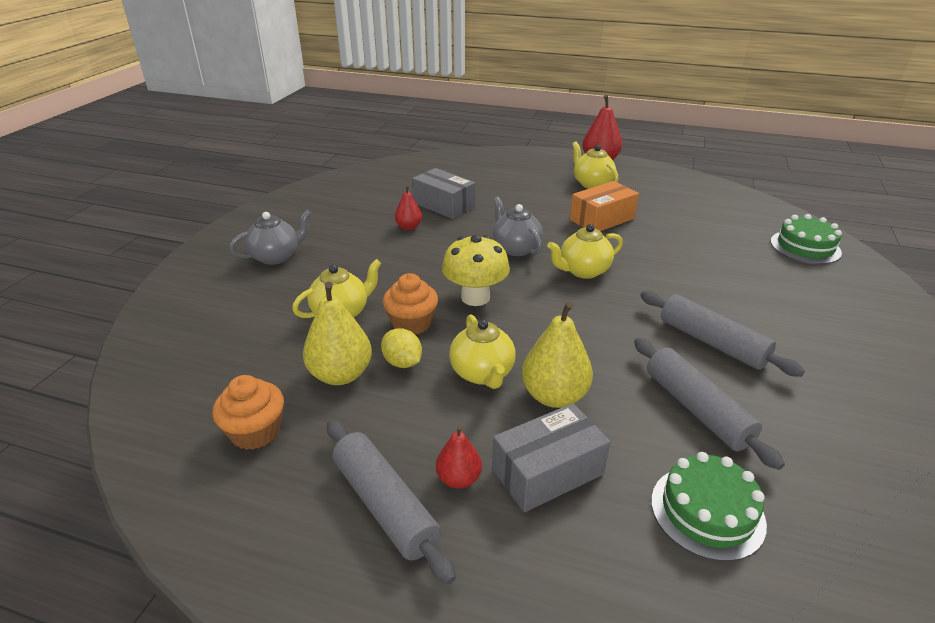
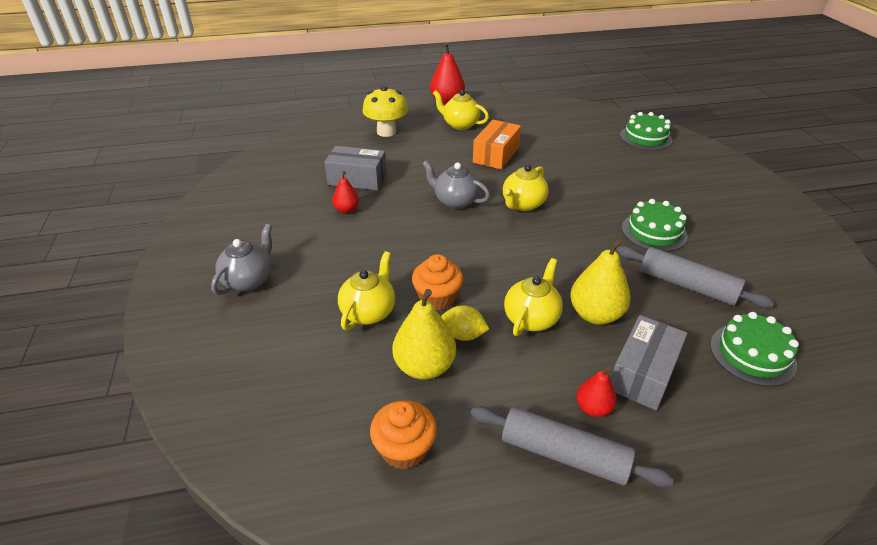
camera: 30 degrees left, 5 degrees up
(475, 297) = (465, 256): yellow mushroom -> yellow mushroom (386, 132)
(482, 374) = (531, 318): yellow teapot -> yellow teapot turned 105 degrees counterclockwise
(712, 342) = (654, 232): grey rolling pin -> green cake

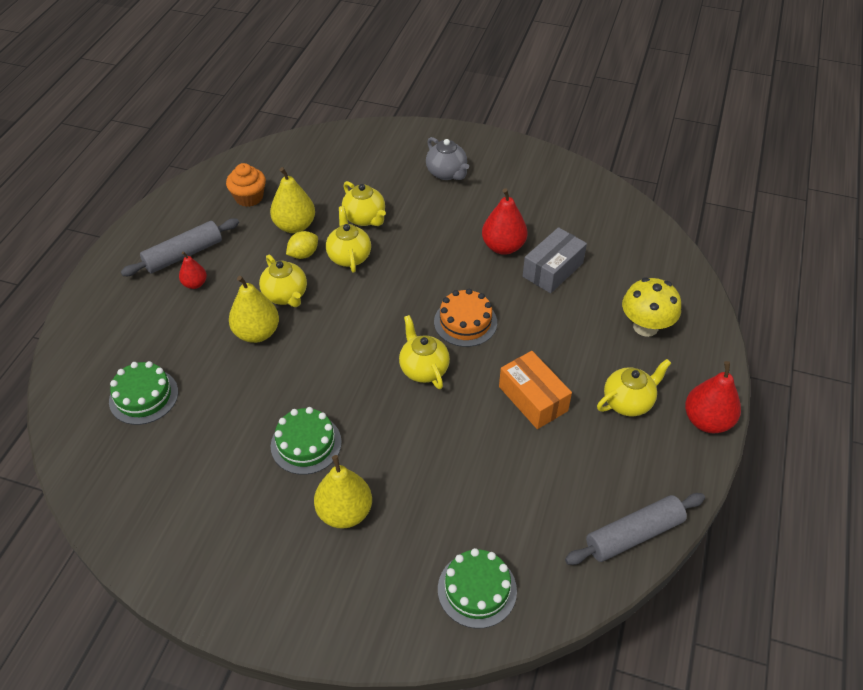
camera: 120 degrees right, 10 degrees up
(347, 210) = (503, 247): red pear -> red pear, size x1.74
(437, 298) = (349, 256): orange cupcake -> yellow teapot
(455, 201) = (465, 322): grey teapot -> orange cake
(643, 373) = (191, 324): grey box -> none
(673, 194) = (345, 512): none -> yellow pear
(687, 285) = (230, 412): grey rolling pin -> grey rolling pin (634, 534)

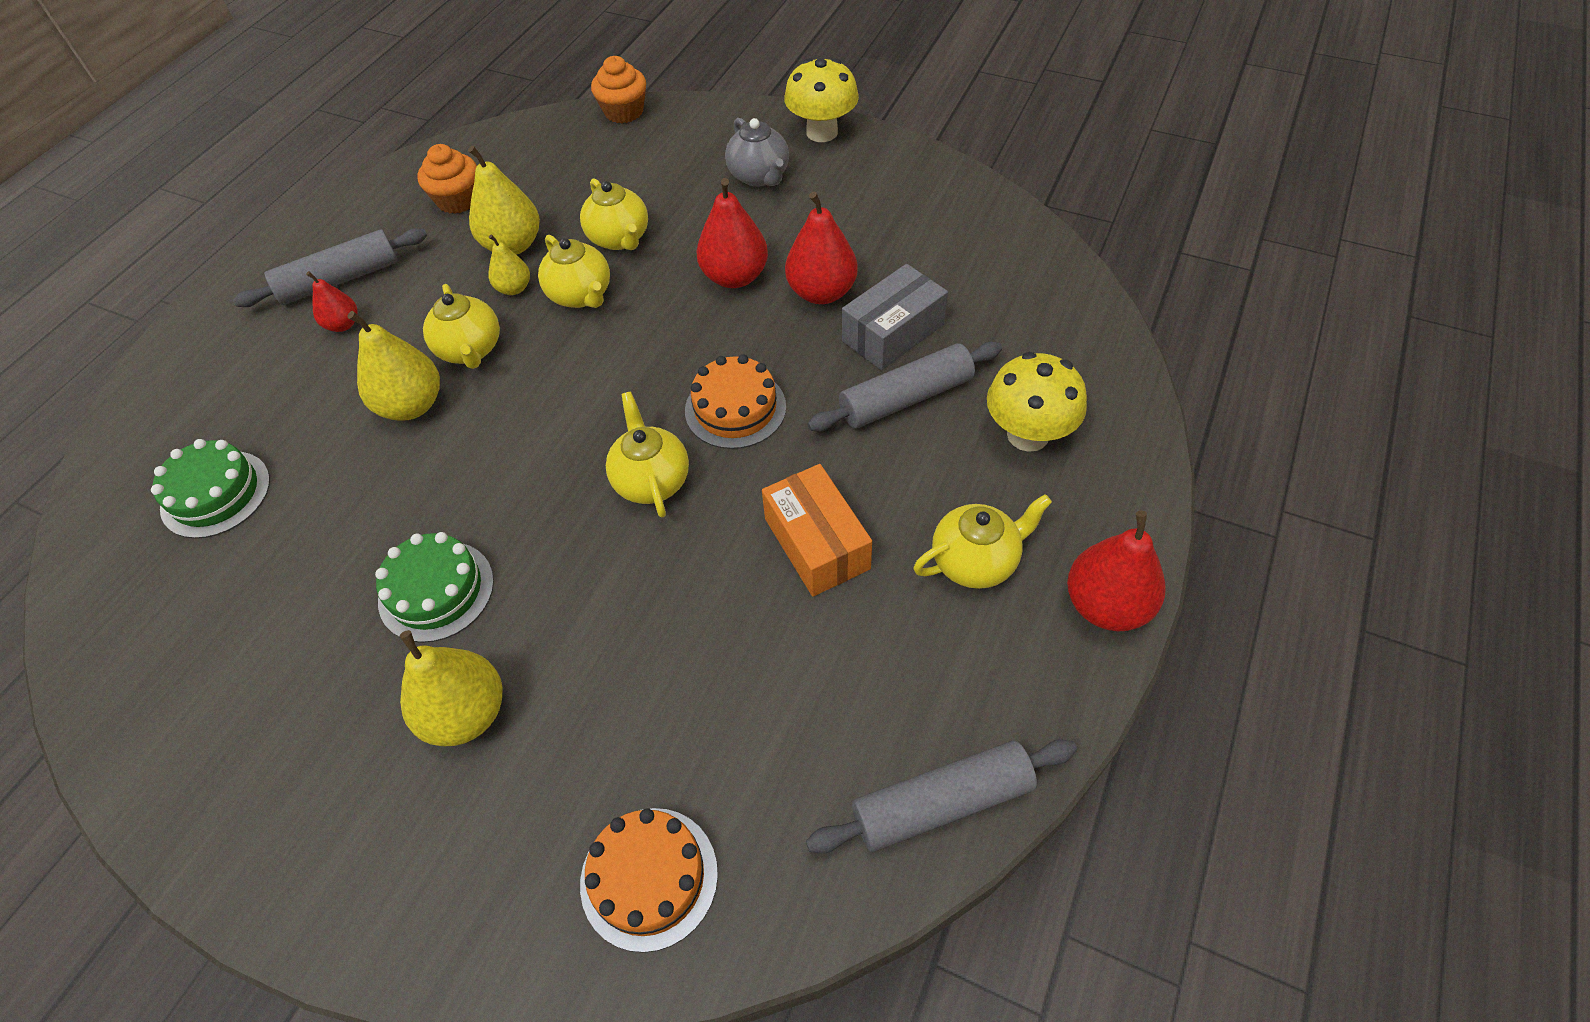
camera: 10 degrees right, 5 degrees up
(303, 254) = (514, 288): yellow lemon -> yellow pear
(346, 132) = (624, 112): none -> orange cupcake
(349, 256) = (581, 295): yellow teapot -> yellow teapot turned 150 degrees clockwise
(446, 239) = (735, 277): none -> red pear
(477, 589) = (649, 877): green cake -> orange cake
(481, 142) = (822, 132): none -> yellow mushroom
(568, 309) = (906, 398): none -> grey rolling pin

